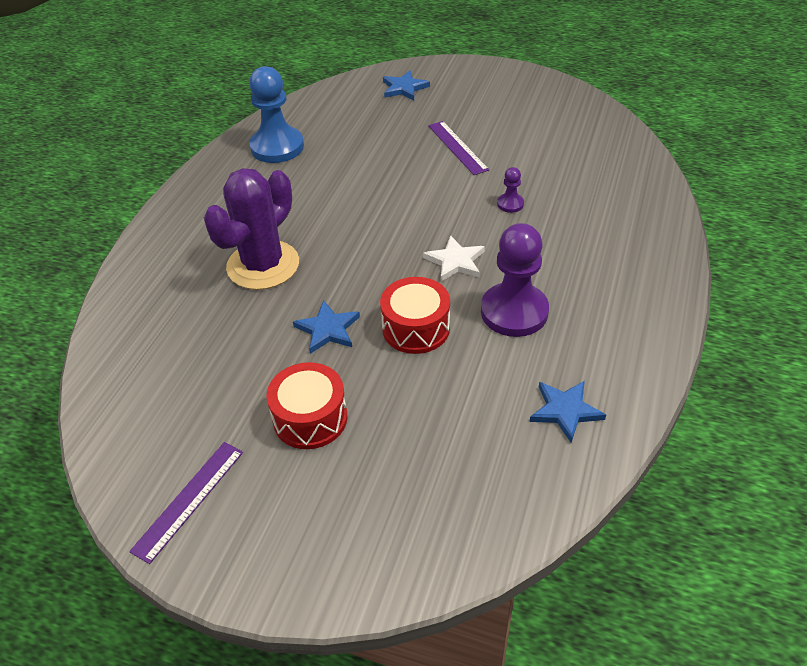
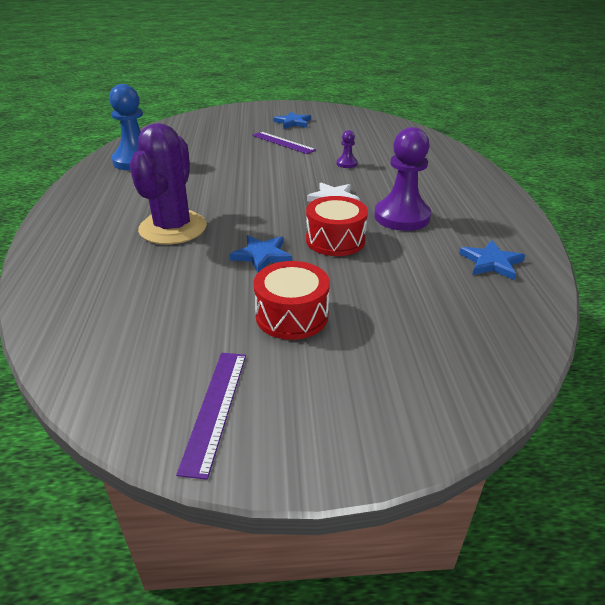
camera: 25 degrees left, 10 degrees down
(404, 88) = (218, 120): blue star -> blue star (293, 122)

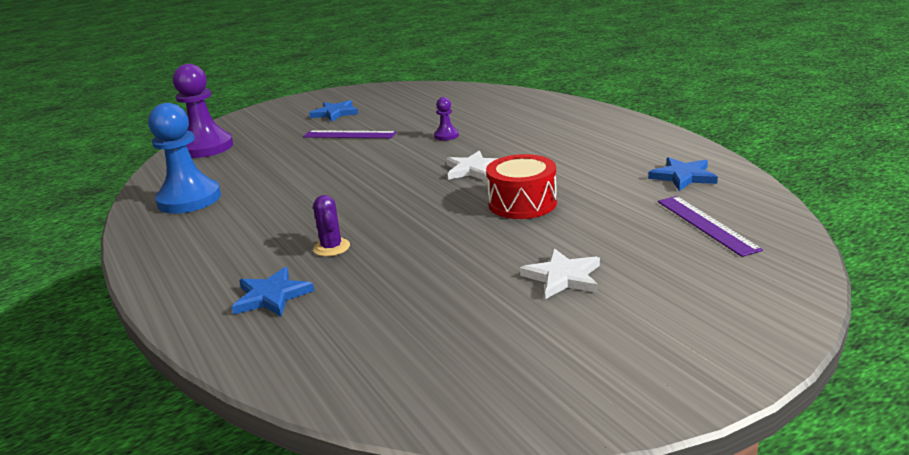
camera: 25 degrees left, 10 degrees down
(173, 228) = (331, 247): purple cactus -> purple cactus, size x0.43
(215, 409) = (591, 374): purple ruler -> purple ruler (706, 224)
(262, 255) = (465, 239): blue star -> blue star (271, 296)
(292, 315) = (563, 277): red drum -> white star
(402, 217) = (560, 165): purple pawn -> purple pawn (206, 147)

